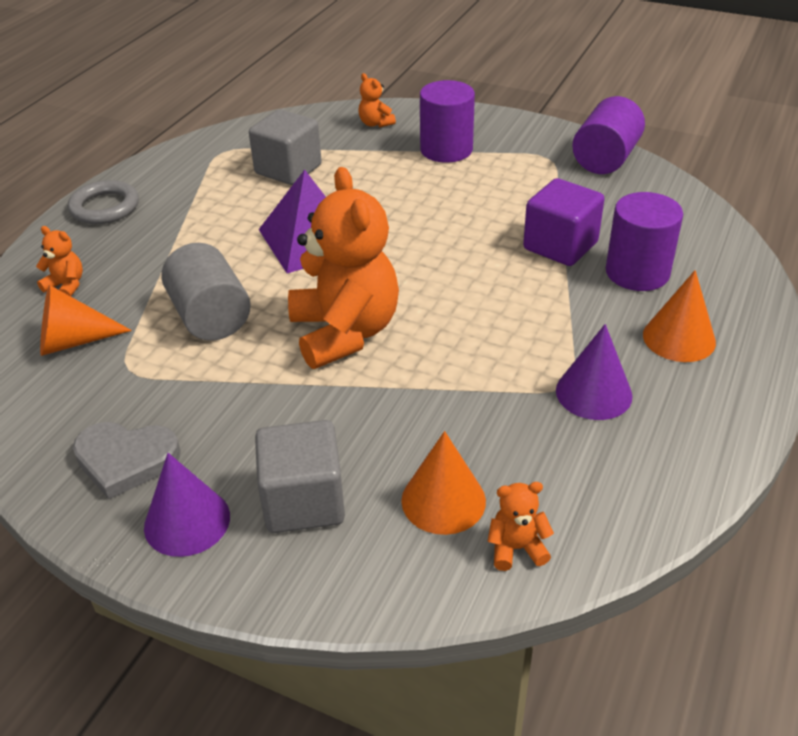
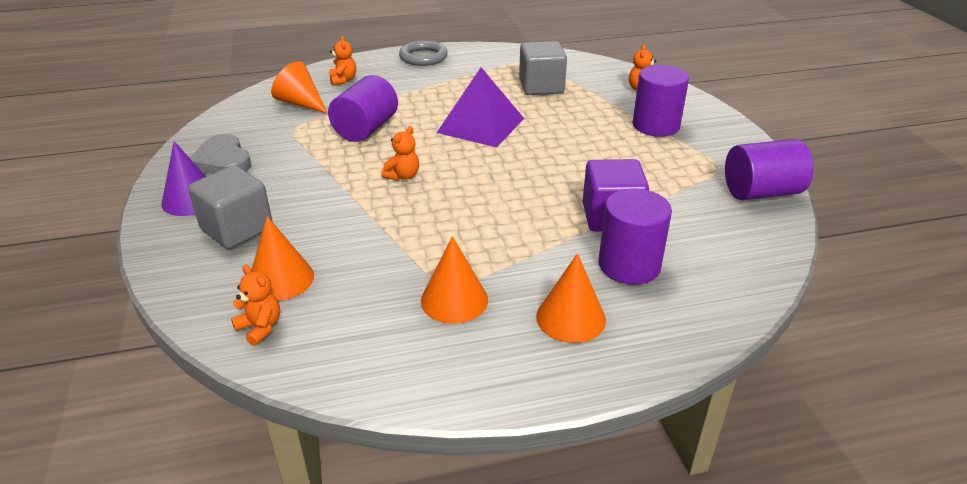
camera: 50 degrees right, 5 degrees down
(210, 317) = (366, 129): grey cylinder -> purple cylinder
(345, 333) = (403, 176): orange teddy bear -> orange teddy bear, size x0.41
(593, 393) = (454, 300): purple cone -> orange cone

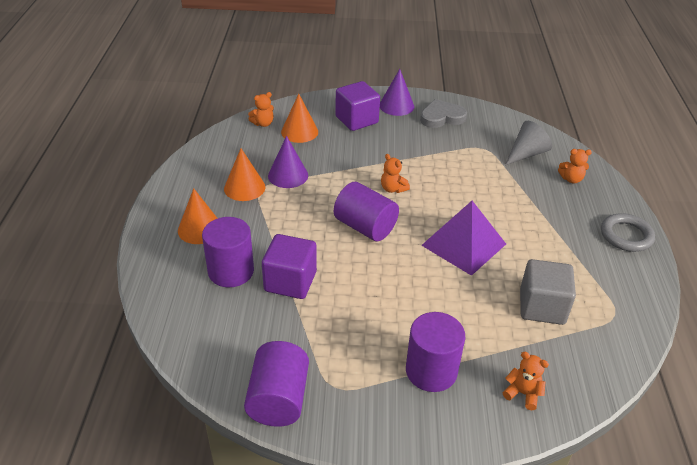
camera: 105 degrees right, 5 degrees up
(237, 229) = (356, 120): grey cube -> purple cube
(301, 103) = (526, 154): orange cone -> grey cone
(366, 129) = (472, 181): purple cylinder -> purple cylinder (365, 227)
(406, 264) = (288, 175): none -> purple cone

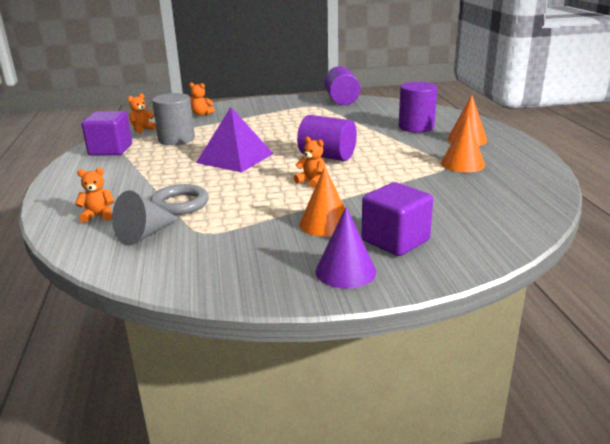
camera: 170 degrees right, 15 degrees down
(263, 123) = (517, 217): orange teddy bear -> orange teddy bear (142, 129)
(288, 175) = (430, 177): purple cone -> none
(290, 281) = (368, 128): purple cube -> purple cube (110, 150)
(299, 131) = (460, 215): orange cone -> orange cone (325, 224)
(431, 371) = (257, 114): purple cylinder -> none
(442, 117) = (266, 264): grey heart -> none
(542, 307) = (176, 139): grey cube -> grey cylinder
(626, 235) = (72, 180): grey ring -> grey ring (180, 204)

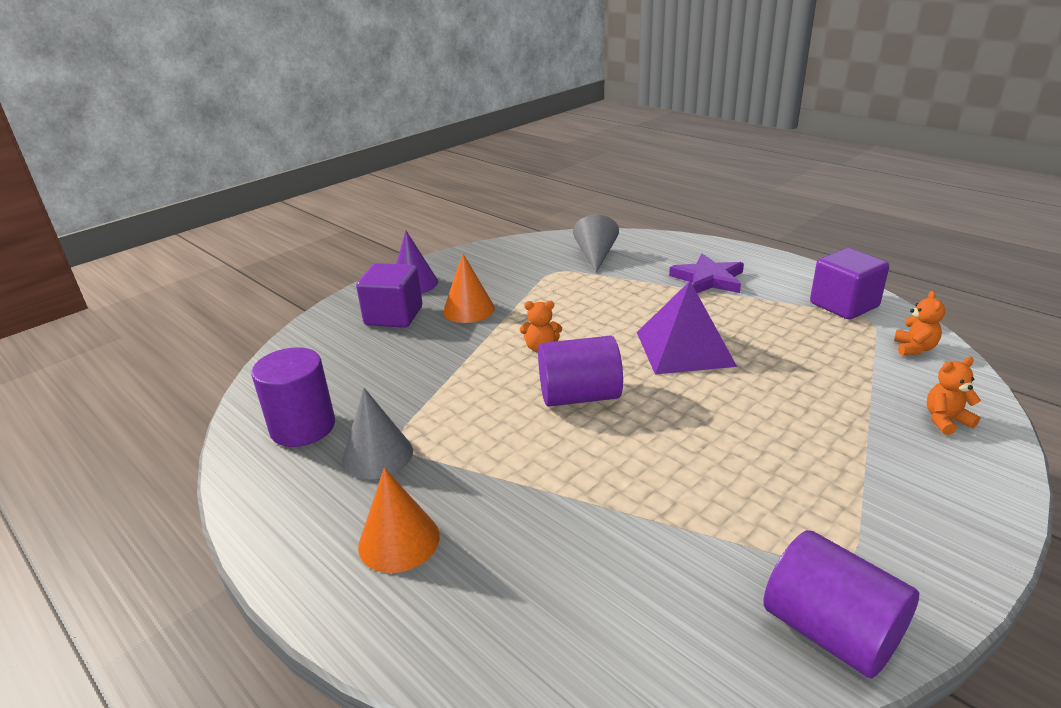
camera: 145 degrees right, 5 degrees up
(98, 216) = (660, 253): orange teddy bear -> none
(127, 185) = (708, 279): none -> purple star
(176, 139) = (824, 349): grey cylinder -> none
(180, 204) = (621, 282): grey ring -> none
(416, 127) = (525, 552): purple cylinder -> purple cylinder (303, 427)
(462, 164) = (377, 455): orange cone -> grey cone

